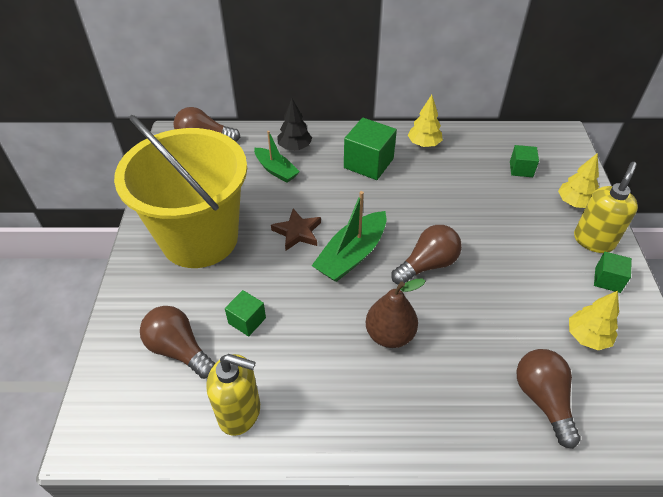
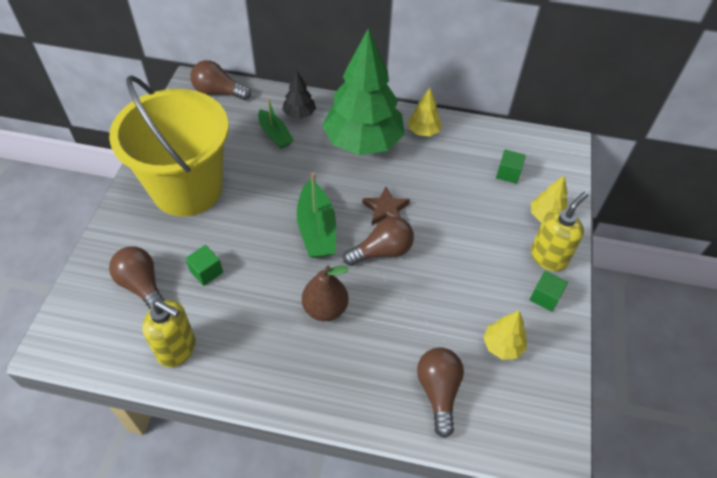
camera: 10 degrees right, 5 degrees up
(297, 232) = (275, 198): brown star -> brown star (385, 209)
(351, 255) = (316, 229): green boat -> green boat turned 60 degrees counterclockwise
(368, 163) = (363, 142): green cube -> green tree

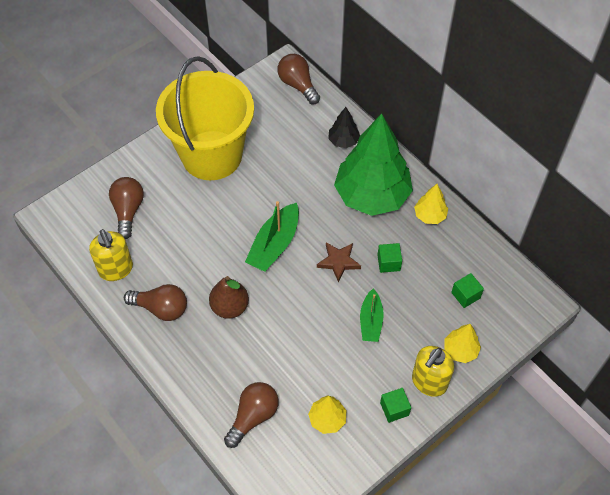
camera: 40 degrees right, 5 degrees up
(206, 272) = (175, 227): green cube -> green cube (388, 263)
(275, 134) = (310, 148): green boat -> green boat (371, 321)
(382, 251) = (306, 292): brown light bulb -> brown light bulb (161, 308)
(548, 257) = (429, 382): yellow soap dispenser -> yellow soap dispenser turned 135 degrees clockwise

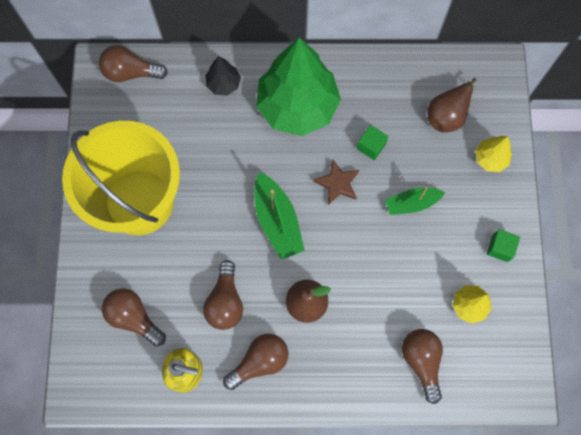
camera: 50 degrees left, 15 degrees up
(186, 256) = (225, 301): none -> brown light bulb
(371, 321) = (411, 203): green boat -> green boat turned 120 degrees clockwise
(429, 215) = (355, 79): yellow tree -> none
(429, 382) = (498, 204): yellow soap dispenser -> none
(465, 295) = (447, 114): green cube -> brown pear

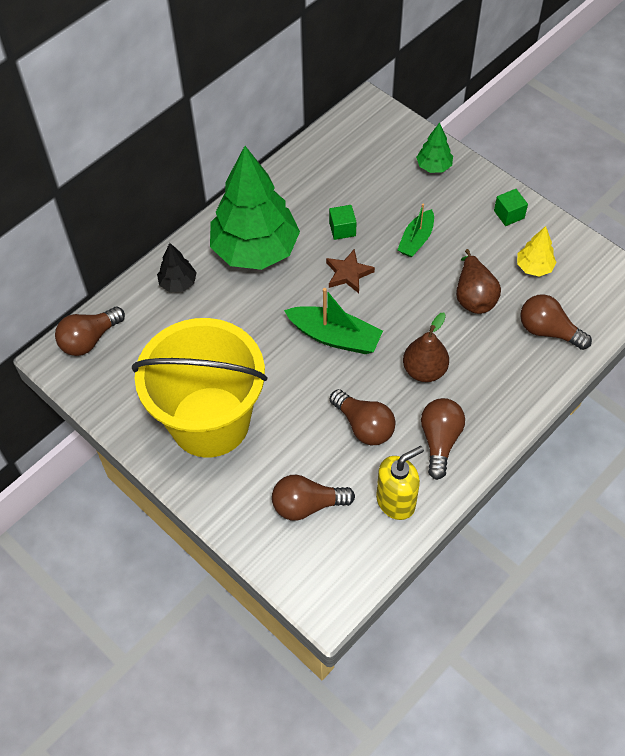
camera: 45 degrees left, 15 degrees down
(447, 114) = (371, 164): brown pear -> brown pear (474, 296)
(490, 158) = (433, 166): yellow tree -> green tree

